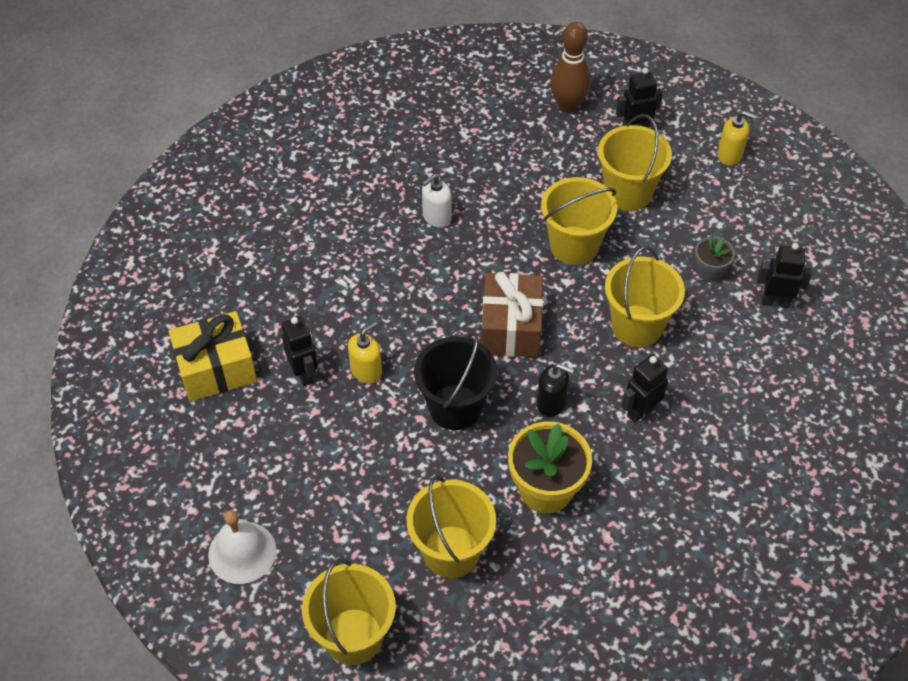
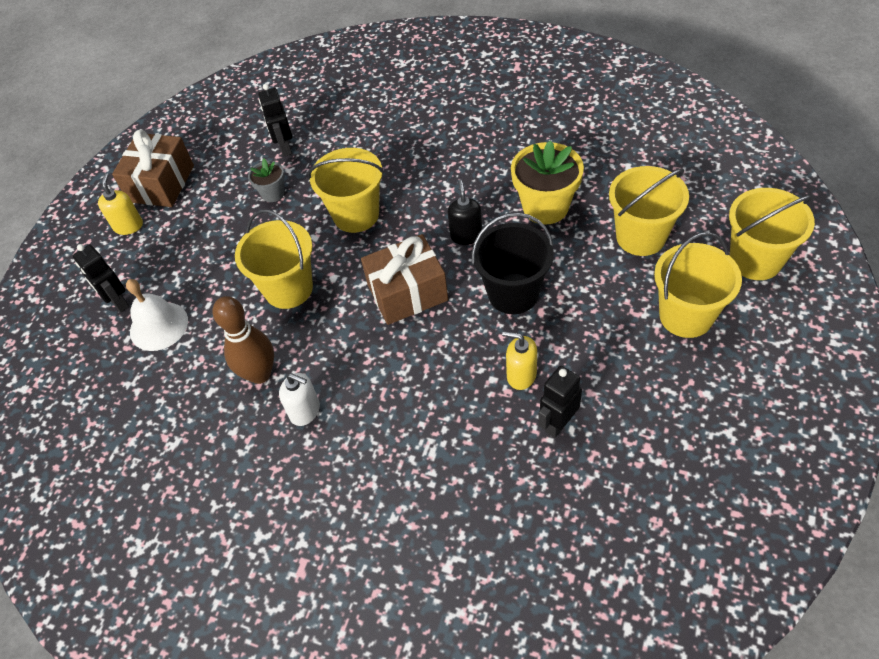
camera: 110 degrees left, 0 degrees up
(216, 369) = (606, 505): yellow gift -> none
(242, 552) = (759, 369): white bell -> white bell (159, 326)
(568, 105) = (100, 369): brown bowling pin -> brown bowling pin (260, 374)
(628, 193) = (205, 277): yellow bucket -> yellow bucket (686, 316)
(640, 411) = (438, 183): black robot -> none
(777, 191) = (161, 184): none -> brown gift

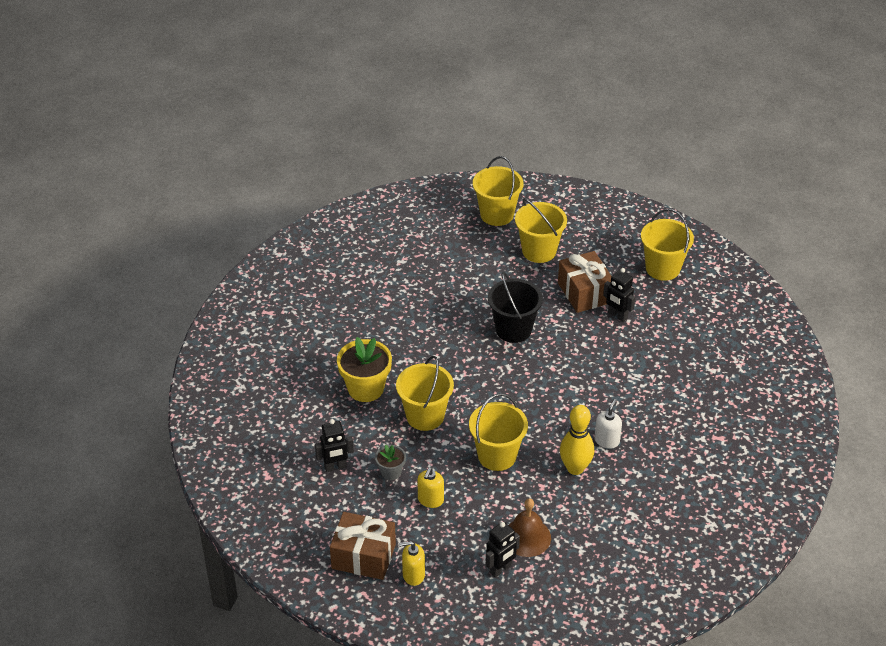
camera: 95 degrees left, 10 degrees down
(159, 326) = (527, 537): white bell -> brown bell
(260, 374) = (575, 468): brown bowling pin -> yellow bowling pin
(407, 293) = (507, 385): brown gift -> brown gift (584, 293)
(466, 235) = (456, 352): black soap dispenser -> none
(521, 375) = (581, 330): yellow soap dispenser -> yellow soap dispenser (430, 500)
(545, 207) = (434, 307): yellow flower pot -> yellow flower pot (365, 388)
(641, 237) = (470, 263): yellow bucket -> yellow bucket (663, 268)

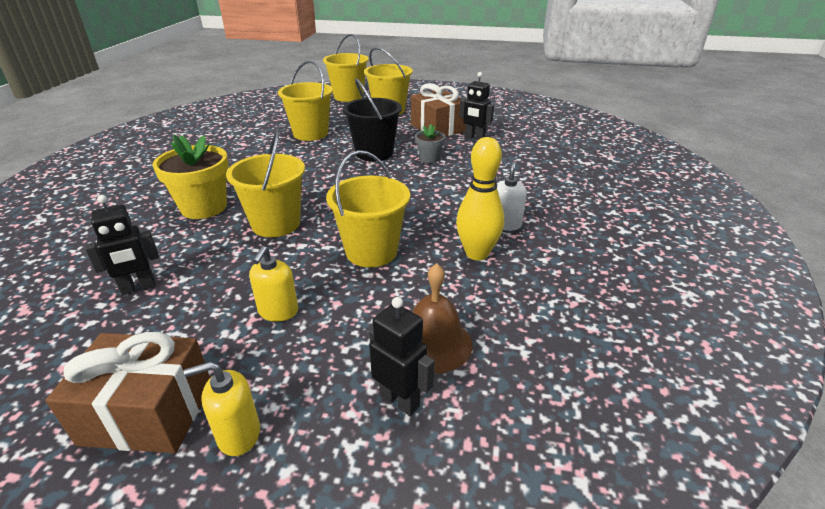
camera: 10 degrees left, 10 degrees down
(391, 472) = (221, 284): grey flower pot -> grey flower pot (429, 158)
(500, 569) = (400, 400): black robot -> black robot turned 90 degrees counterclockwise
(663, 268) = (502, 111): yellow bucket -> yellow bucket (310, 134)

